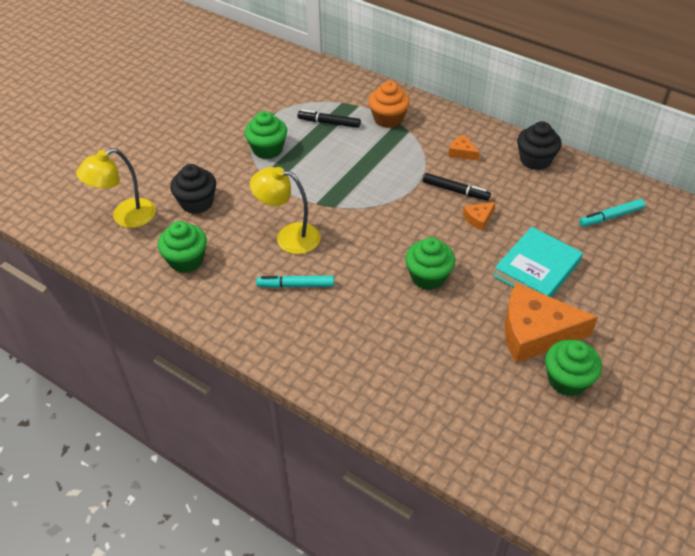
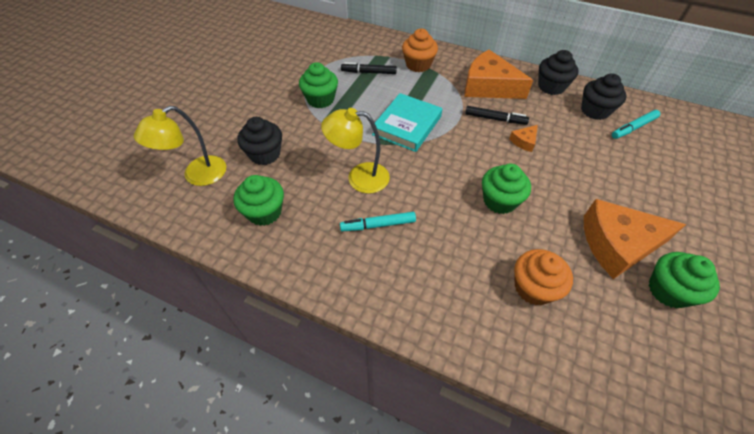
camera: 10 degrees left, 5 degrees up
(432, 360) = (533, 288): none -> orange cupcake
(462, 152) = (489, 86): orange cheese -> orange cheese, size x2.31
(537, 269) = (592, 182): turquoise book -> turquoise book (407, 125)
(575, 193) = (595, 111): none -> black cupcake

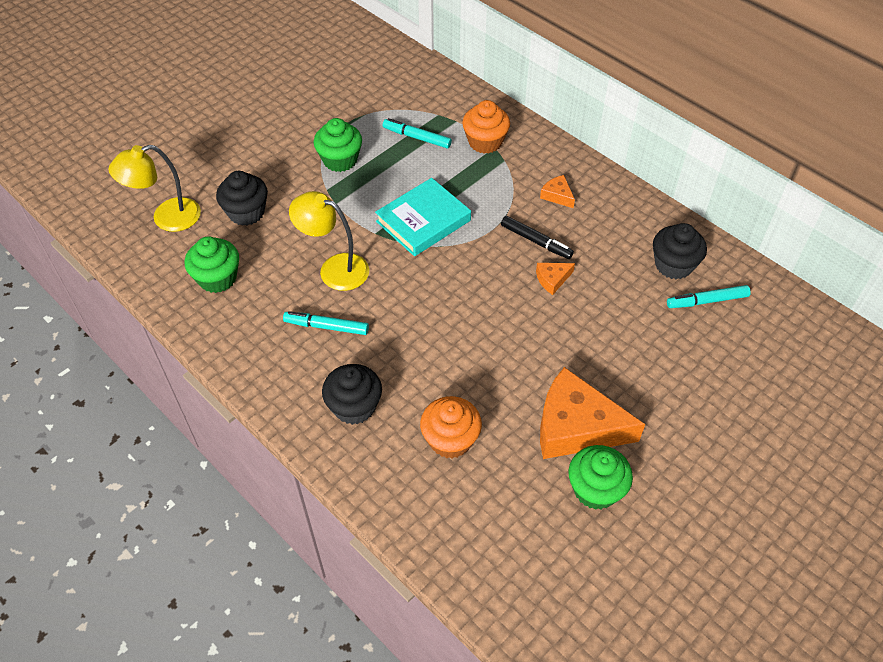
camera: 20 degrees right, 0 degrees up
(369, 72) = (417, 137): black marker -> turquoise marker
(489, 86) = (557, 195): orange cheese -> orange cheese, size x0.43
(499, 201) = (475, 340): green cupcake -> none
(551, 87) = (639, 217): black cupcake -> black cupcake (354, 406)

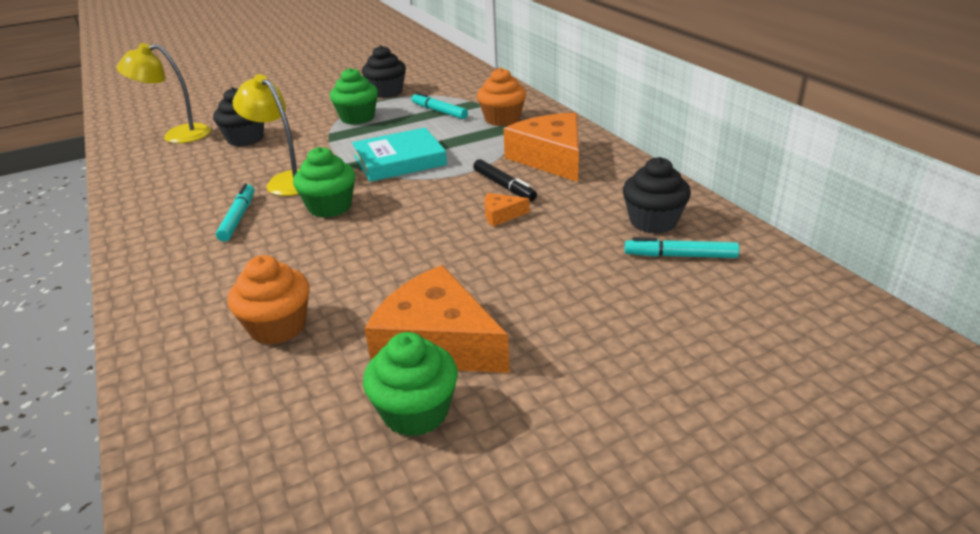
camera: 20 degrees right, 20 degrees down
(217, 278) = (177, 174): green cupcake -> green cupcake (330, 207)
(326, 327) = (238, 218): turquoise marker -> turquoise marker turned 60 degrees clockwise
(354, 406) = (204, 280): black cupcake -> black cupcake (386, 92)
(557, 195) = (550, 158): orange cheese -> orange cheese, size x2.31

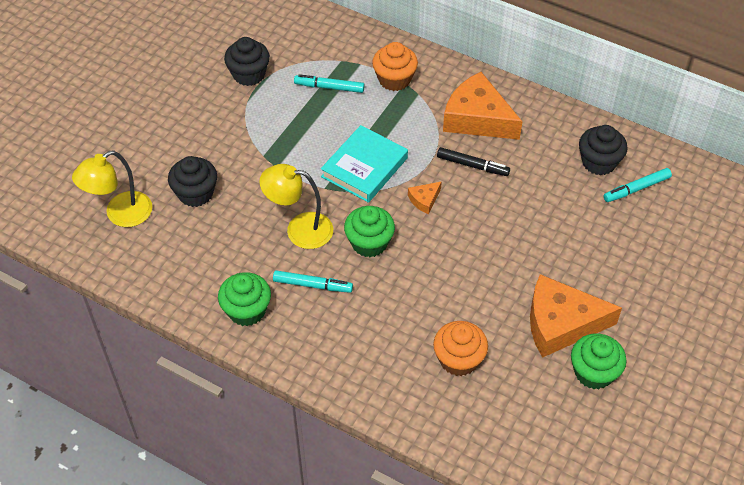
camera: 35 degrees left, 20 degrees up
(238, 218) = (312, 285): turquoise marker -> turquoise marker turned 135 degrees clockwise
(357, 118) = (265, 124): green cupcake -> green cupcake (247, 310)
(501, 215) = (498, 198): orange cheese -> orange cheese (424, 200)

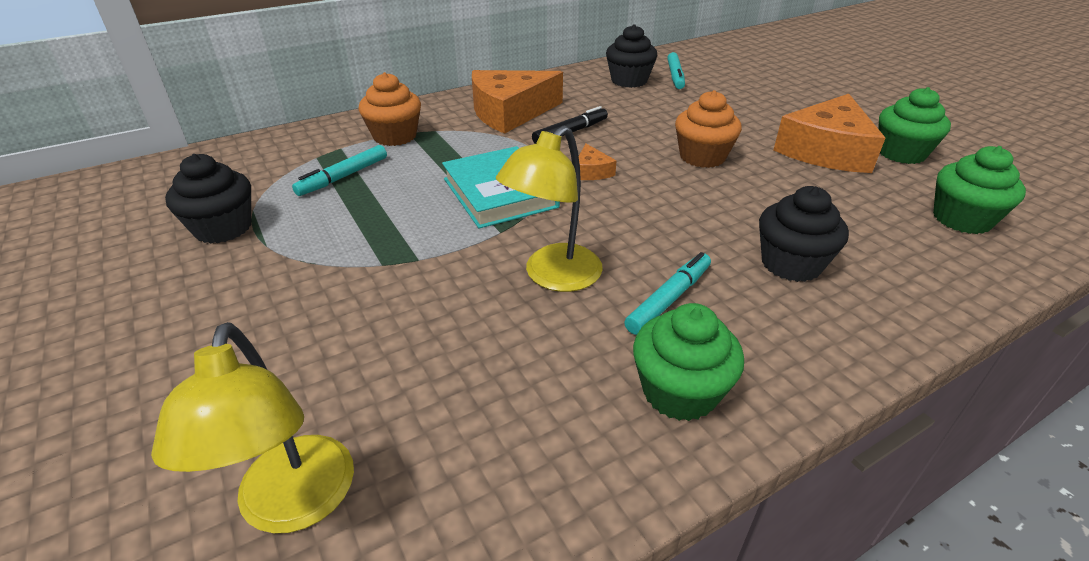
camera: 60 degrees left, 15 degrees down
(195, 193) = (369, 364): black cupcake -> black cupcake (791, 264)
(369, 243) = (626, 227): green cupcake -> green cupcake (962, 219)
(458, 359) = (860, 223): orange cupcake -> orange cupcake (702, 157)

